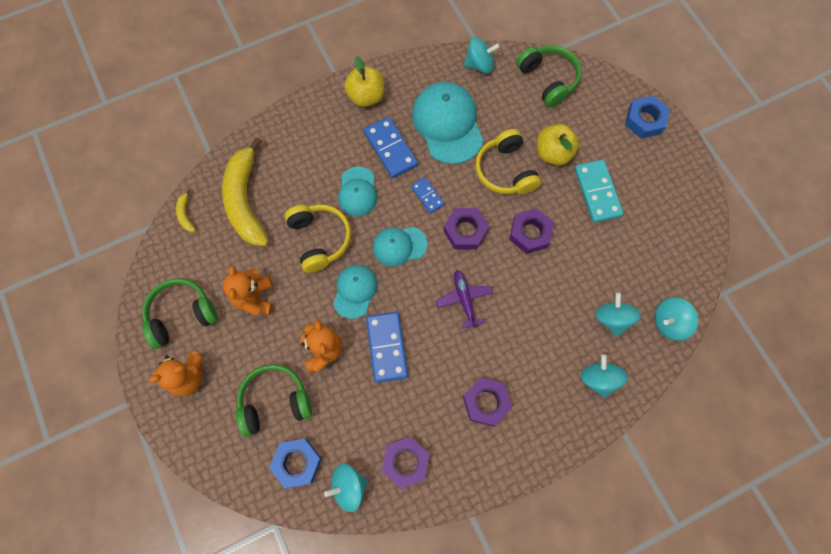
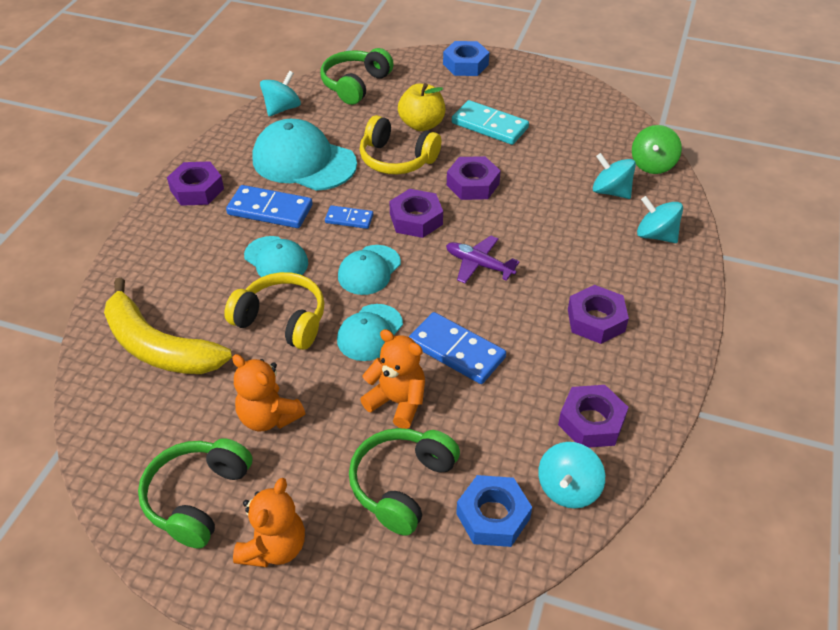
camera: 45 degrees left, 25 degrees down
(186, 214) = (96, 407): yellow banana -> none
(355, 291) = (370, 333): turquoise cap -> turquoise cap turned 120 degrees counterclockwise
(366, 96) = (197, 189): yellow apple -> purple nut
(548, 79) = (355, 85): green headphones -> green headphones turned 75 degrees counterclockwise
(669, 322) = (652, 164): turquoise spinning top -> green spinning top

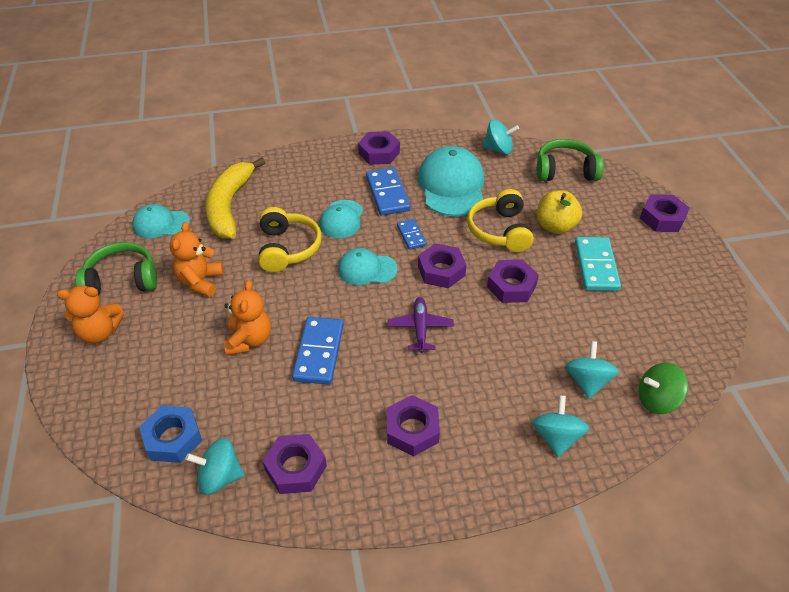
camera: 60 degrees right, 0 degrees up
(370, 333) = (305, 297): turquoise cap -> turquoise cap (161, 224)
(402, 485) = (177, 375): green headphones -> none
(465, 64) = (662, 218): blue nut -> purple nut

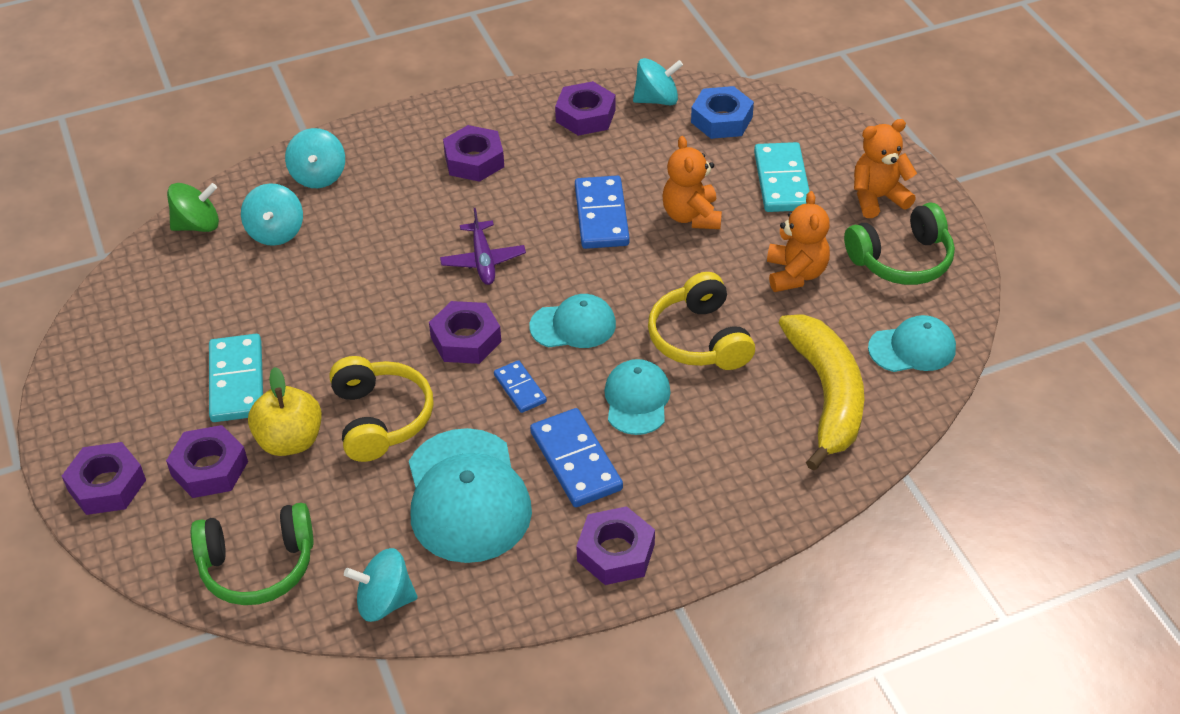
camera: 170 degrees right, 0 degrees up
(161, 361) = (782, 181): none -> turquoise domino
(511, 286) = (364, 332): purple nut -> purple nut (209, 468)

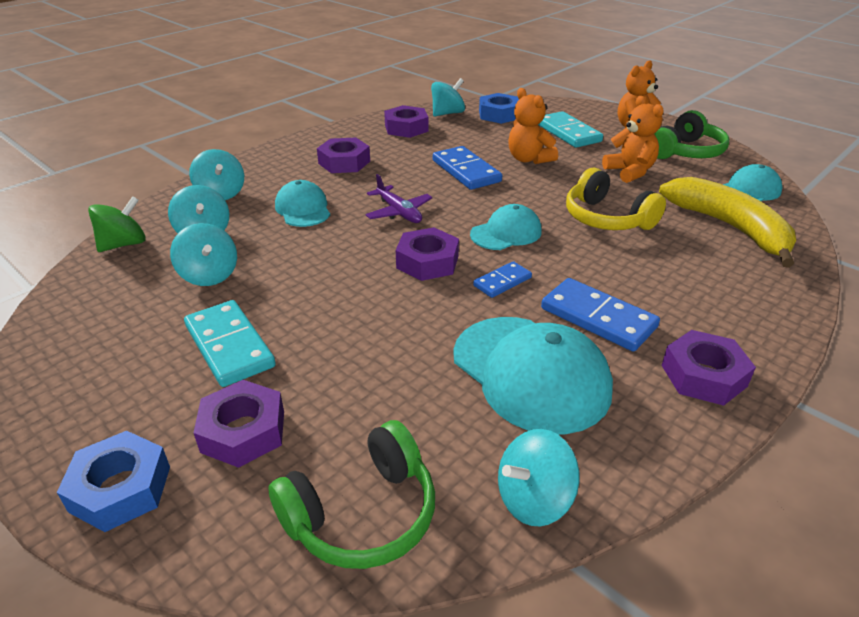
camera: 25 degrees left, 10 degrees down
(107, 485) = (120, 488): purple nut -> blue nut
(256, 291) = (209, 275): none -> turquoise spinning top
(290, 441) = (318, 379): yellow apple -> none
(380, 418) = (397, 336): yellow headphones -> none
(520, 388) = (502, 282): blue domino -> blue domino turned 75 degrees counterclockwise
(637, 399) = (602, 264): turquoise cap -> turquoise cap (303, 209)

